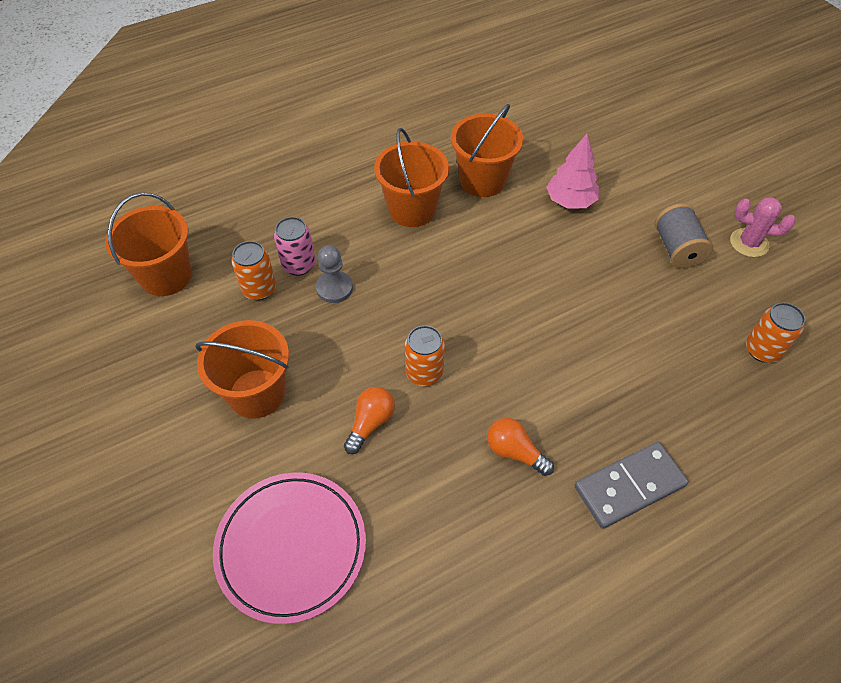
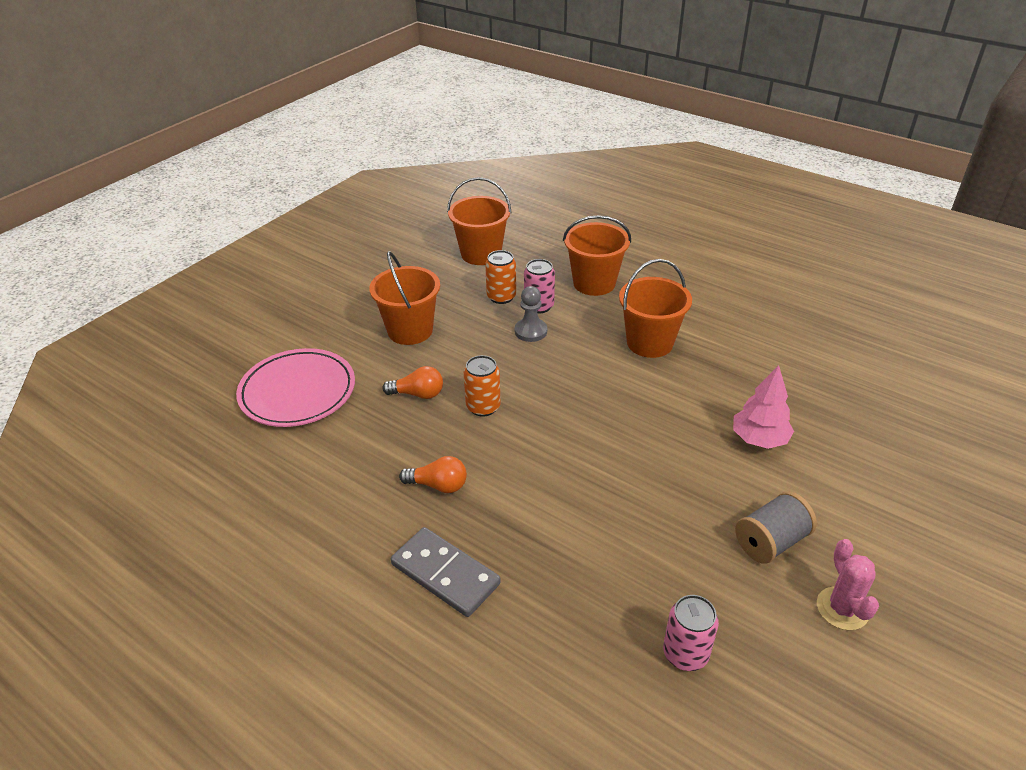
camera: 65 degrees right, 15 degrees down
(482, 181) = (726, 373): orange bucket -> orange bucket (594, 283)
(515, 452) = (438, 485): orange light bulb -> orange light bulb turned 90 degrees clockwise
(762, 350) = (685, 654): orange can -> pink can

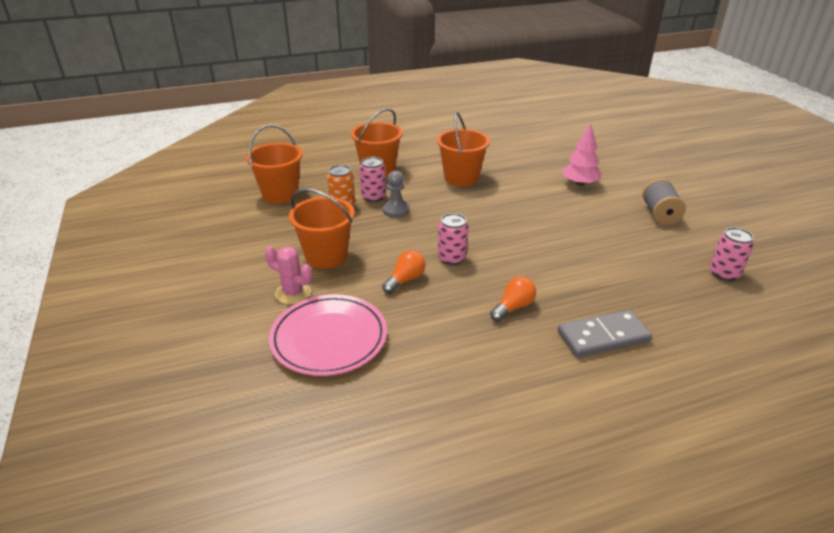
camera: 55 degrees left, 5 degrees down
(483, 407) = (452, 258): orange can -> pink can
(842, 608) = (718, 216): pink cactus -> pink cactus (293, 293)

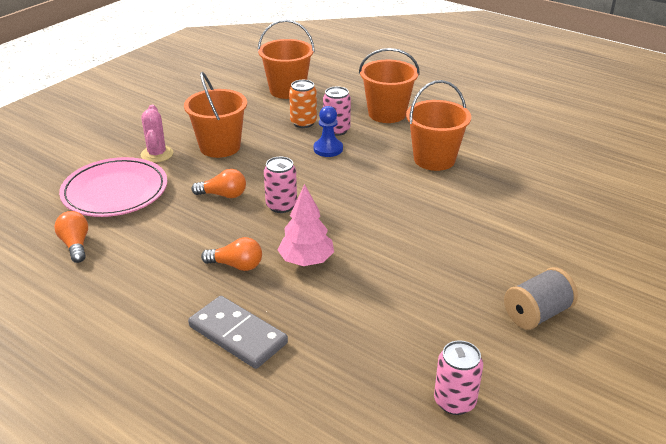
camera: 55 degrees right, 0 degrees up
(395, 391) = (75, 245): none -> orange light bulb
(396, 210) = (328, 149): grey pawn -> blue pawn
(579, 183) = (529, 234): pink tree -> pink tree (306, 261)

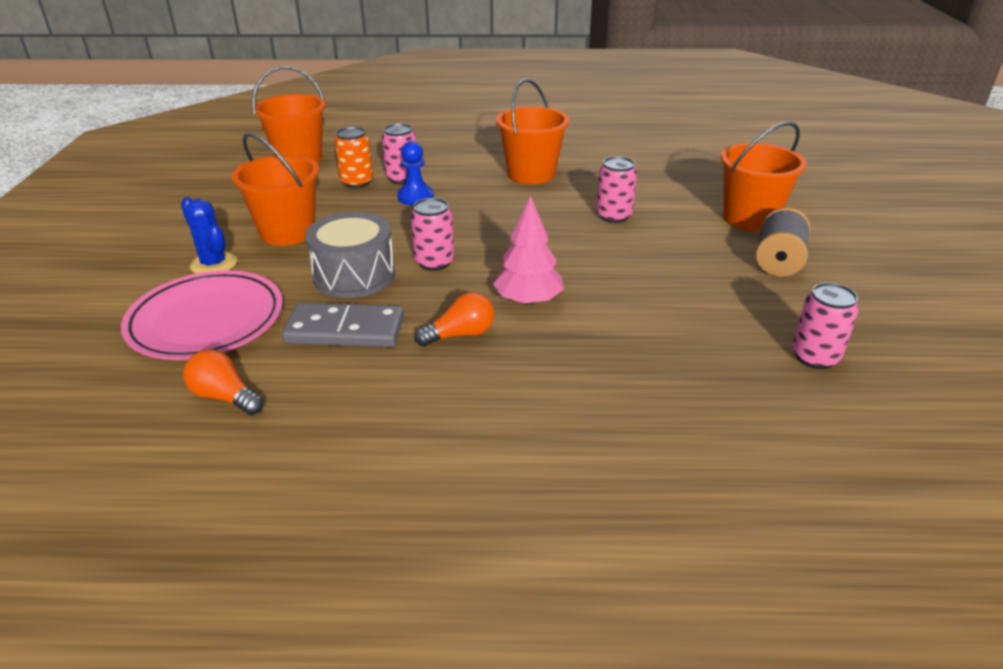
camera: 35 degrees left, 0 degrees up
(157, 154) = (214, 264): pink cactus -> blue cactus
(223, 195) = (354, 275): orange light bulb -> grey drum
(238, 335) = (551, 398): grey domino -> grey domino (345, 330)
(387, 114) = (435, 150): orange bucket -> orange bucket (750, 218)
(452, 220) = (613, 216): none -> pink can

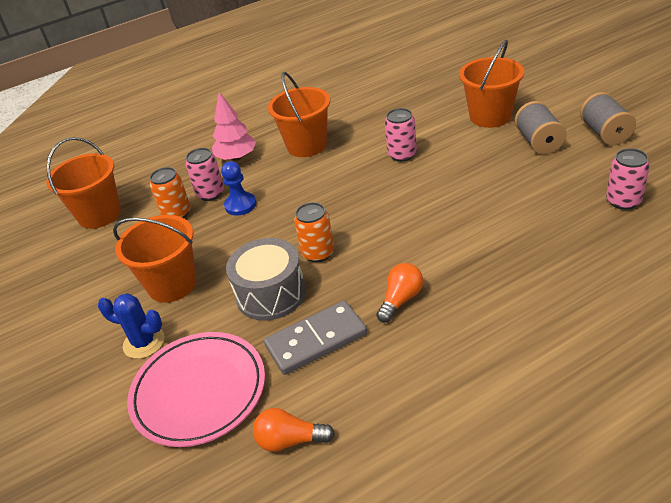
camera: 25 degrees left, 5 degrees up
(434, 262) = (318, 253): pink can -> orange can
(528, 301) = (417, 250): pink tree -> pink tree (236, 157)
(871, 284) = (604, 133): none -> grey spool

